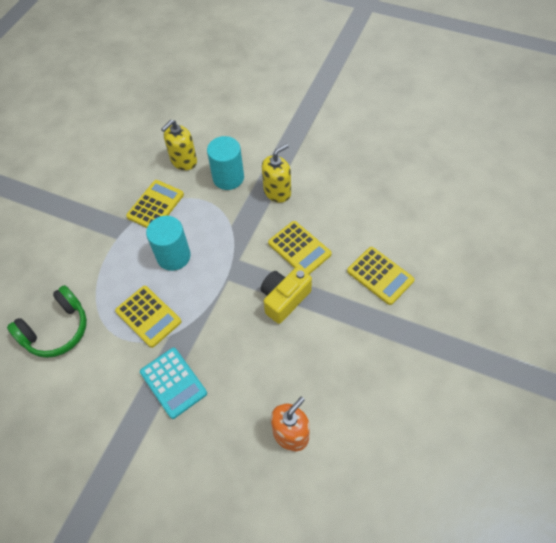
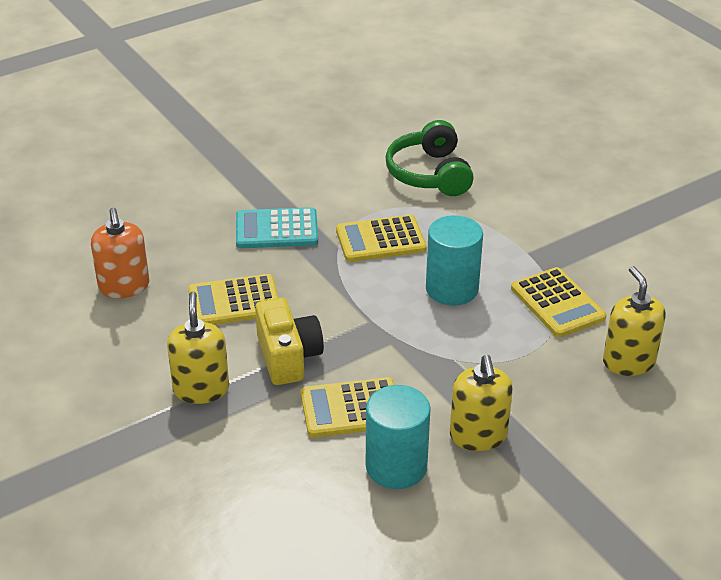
camera: 120 degrees right, 20 degrees down
(228, 178) = (553, 395): turquoise cylinder -> turquoise cylinder (396, 466)
(339, 323) = (201, 389): none -> yellow soap dispenser
(380, 276) = (224, 469): yellow calculator -> yellow calculator (234, 302)

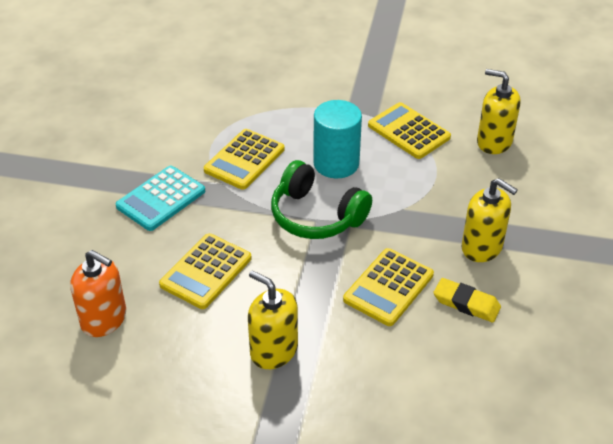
camera: 45 degrees left, 5 degrees up
(288, 357) = (299, 283): yellow camera -> none
(396, 466) = (466, 303): turquoise cylinder -> yellow eraser
(430, 174) = (212, 93): green headphones -> green headphones (316, 216)
(557, 303) = (408, 131): yellow calculator -> yellow calculator turned 150 degrees counterclockwise

